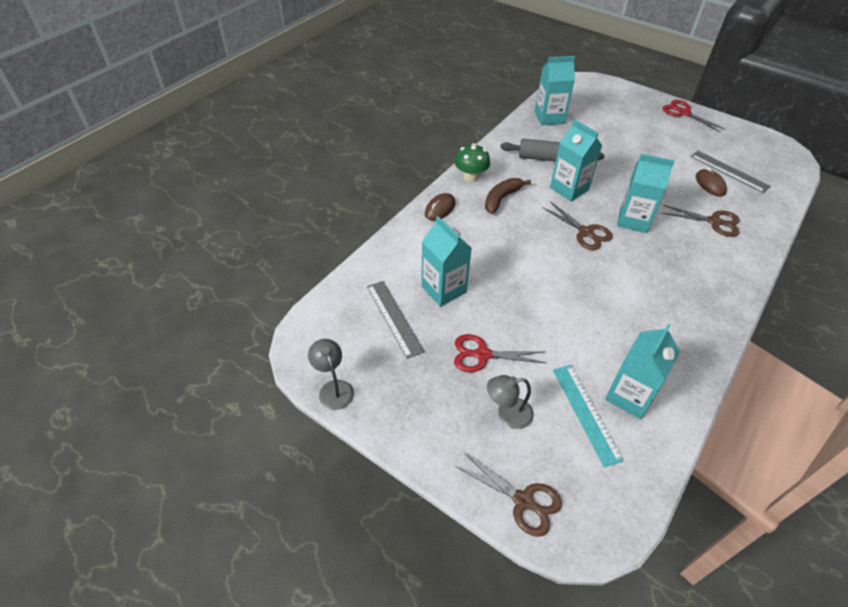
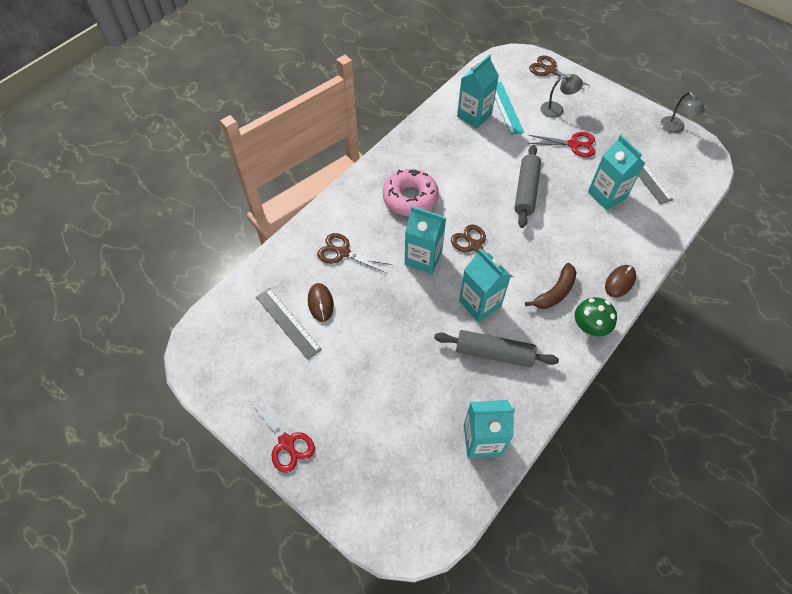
camera: 175 degrees left, 10 degrees up
(540, 290) = (526, 191): none -> grey rolling pin
(671, 276) = (410, 198): none -> pink donut

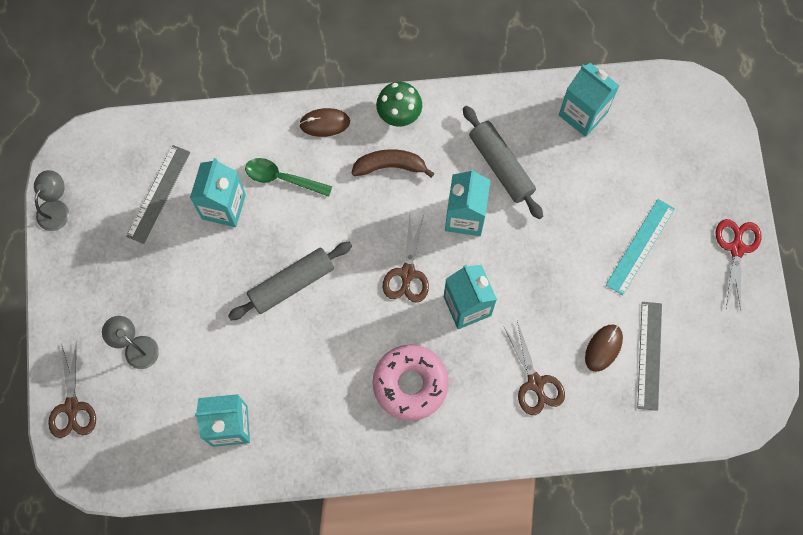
camera: 135 degrees left, 15 degrees up
(505, 108) = (185, 403): turquoise ruler -> turquoise ruler (640, 246)
(573, 144) = (178, 289): red scissors -> none
(599, 233) = (282, 178): none -> green spoon

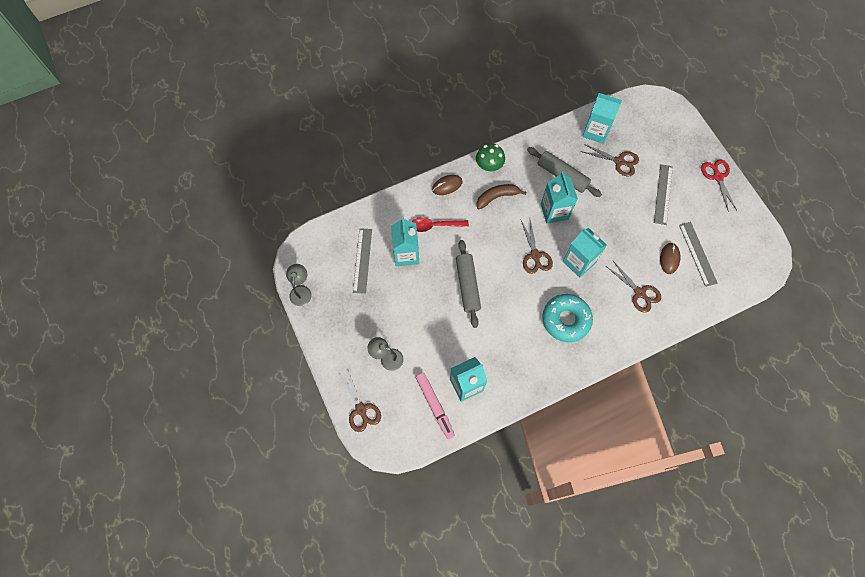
camera: 20 degrees left, 5 degrees down
(174, 439) = (435, 406): none -> pink marker
(282, 178) = (435, 225): green spoon -> red spoon
(291, 284) = (467, 285): grey rolling pin -> grey rolling pin turned 45 degrees counterclockwise
(410, 384) = (566, 320): pink donut -> turquoise donut
(596, 173) = (619, 161): none -> brown scissors
(640, 246) = (663, 194): turquoise ruler -> grey ruler

